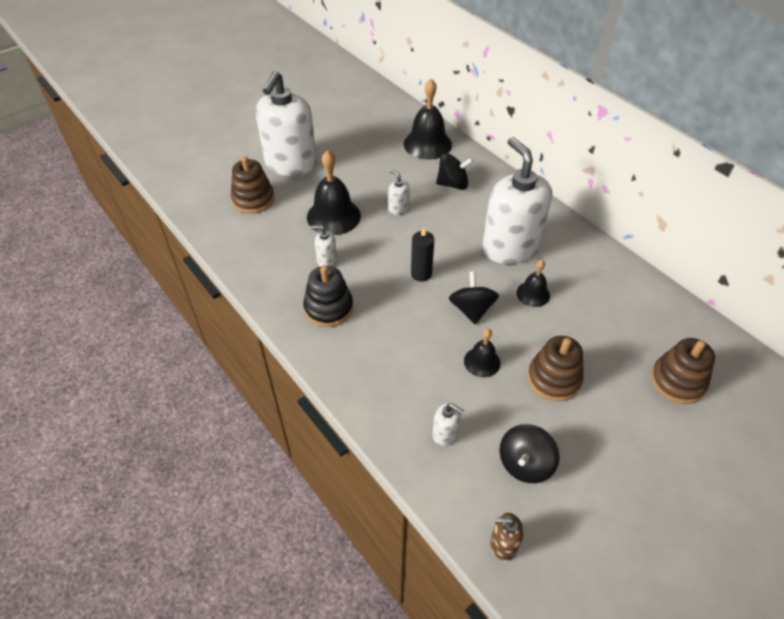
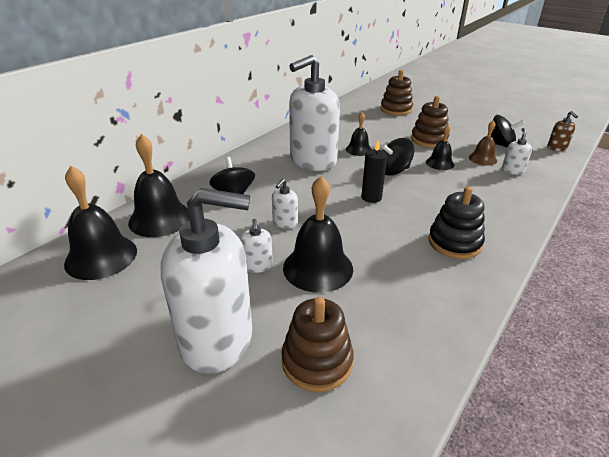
camera: 105 degrees left, 15 degrees down
(326, 260) = (393, 258): white soap dispenser -> white soap dispenser (257, 265)
(389, 120) = (101, 256): none -> black bell
(485, 416) = (482, 159): none -> brown bell

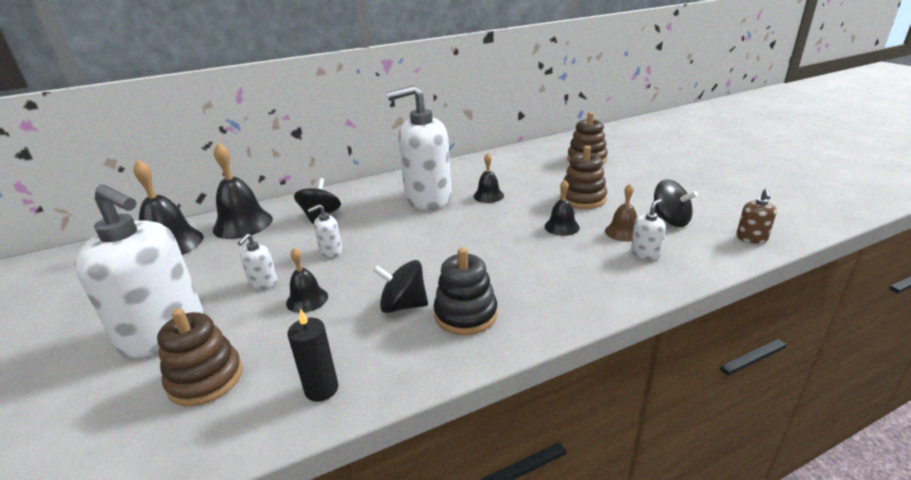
camera: 30 degrees right, 5 degrees down
(318, 268) = (307, 299): black bell -> black bell, size x0.56
(371, 197) = (439, 247): black candle -> black candle (321, 389)
(394, 171) = (497, 225): black spinning top -> black spinning top (403, 305)

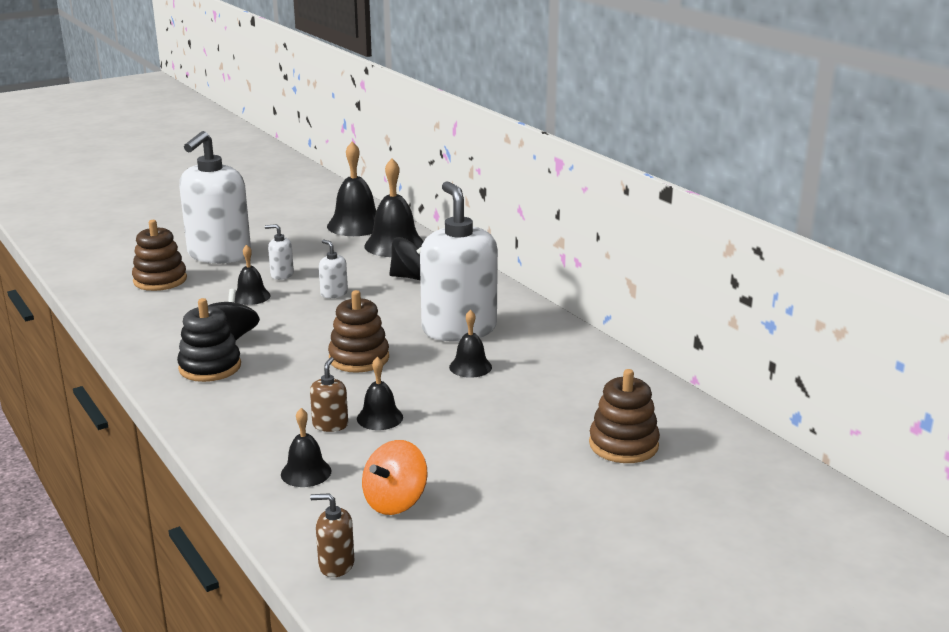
camera: 80 degrees right, 5 degrees down
(321, 389) = (134, 320): black candle -> none
(574, 246) = (330, 425): none -> brown soap dispenser
(582, 199) = (464, 435): brown stacking toy -> brown stacking toy (359, 358)
(623, 232) = (362, 461): brown bell -> none
(645, 253) = (306, 472): white soap dispenser -> black bell
(670, 220) = (395, 501): black spinning top -> orange spinning top

